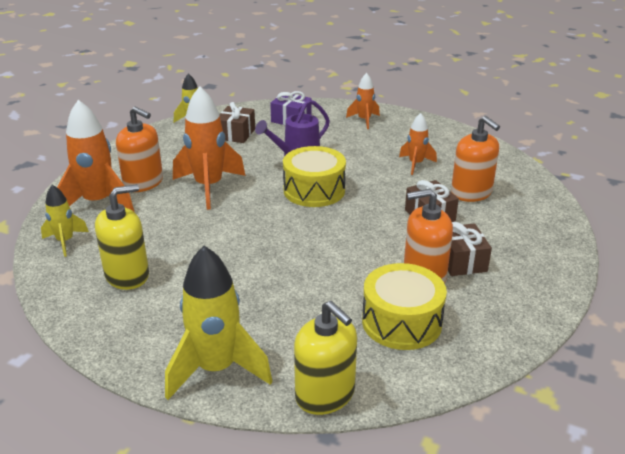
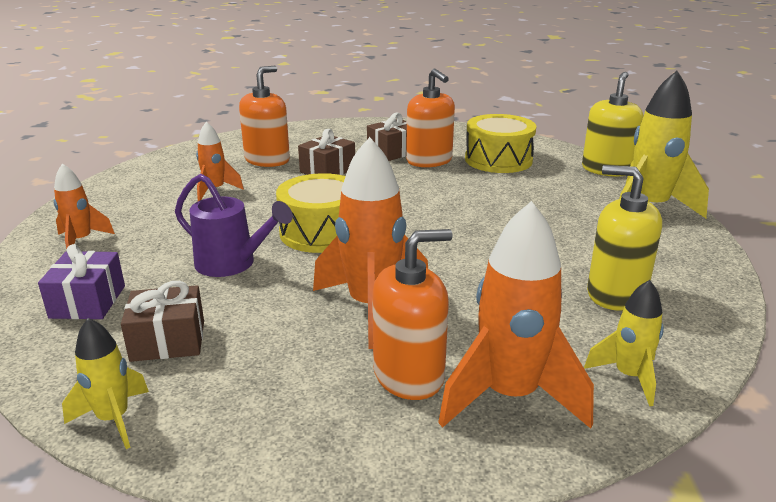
camera: 115 degrees left, 5 degrees down
(143, 183) = (409, 375): orange soap dispenser -> orange soap dispenser turned 60 degrees clockwise

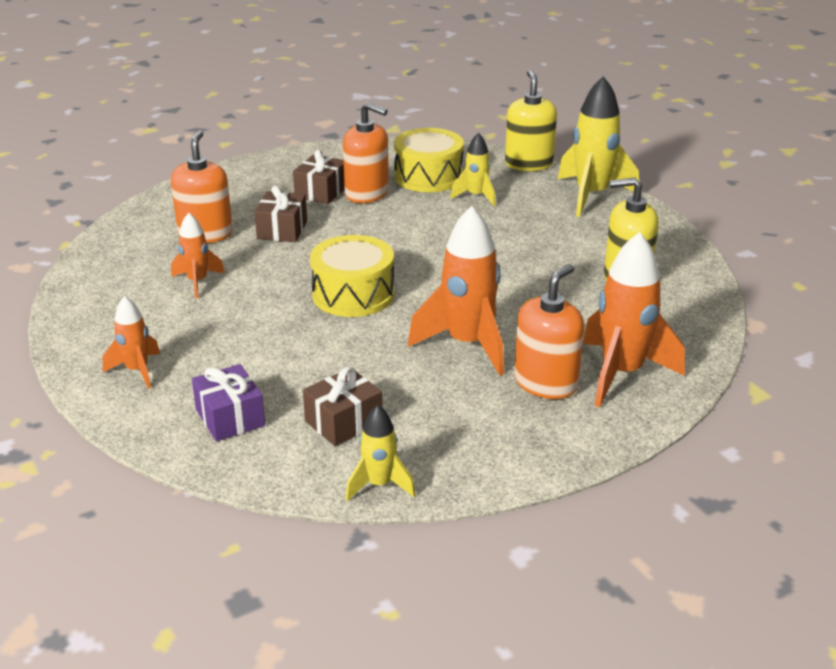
camera: 30 degrees left, 5 degrees up
(233, 264) = (312, 346): purple watering can -> none
(628, 376) = (680, 335): yellow rocket -> yellow rocket (476, 196)

